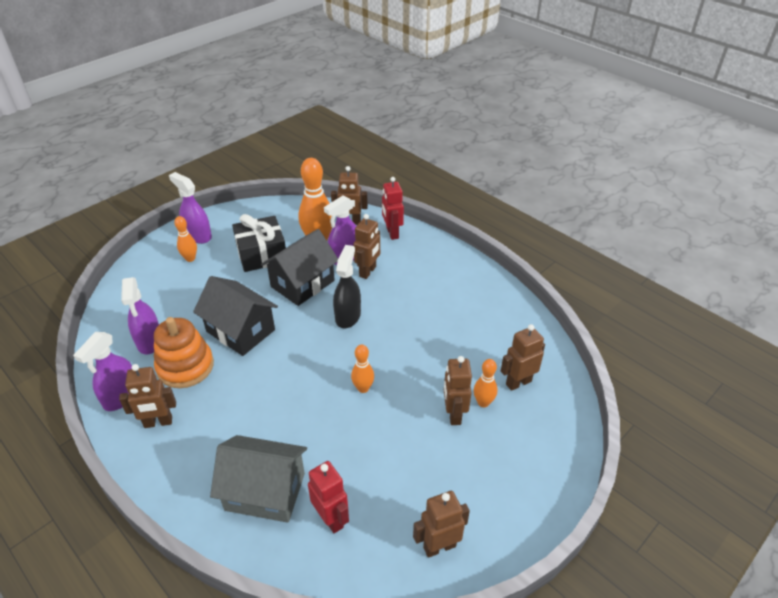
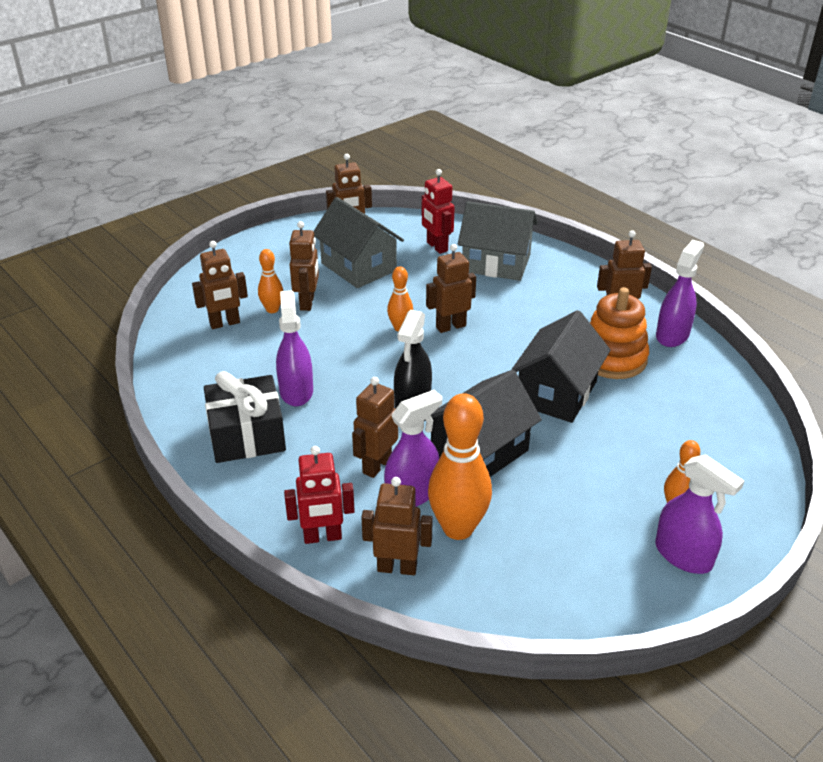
camera: 175 degrees left, 5 degrees down
(149, 341) = (672, 387): purple spray bottle -> purple spray bottle (296, 391)
(240, 331) = (556, 393): black house -> black house turned 75 degrees clockwise
(261, 254) = (554, 508): black gift -> black gift (247, 435)
(318, 393) = (450, 326): none -> brown robot
(392, 233) = (322, 537): red robot -> red robot turned 90 degrees clockwise
(415, 473) = (358, 267): none -> grey house

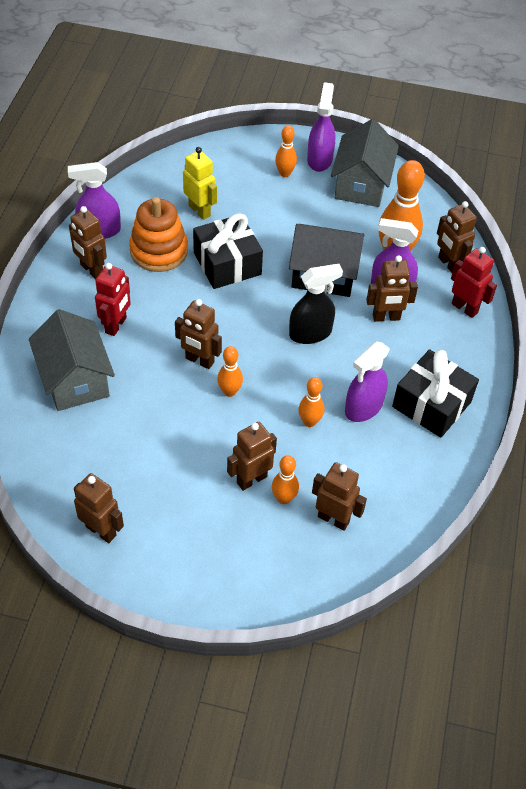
camera: 130 degrees left, 15 degrees up
(320, 354) = (309, 422): none -> orange bowling pin
(358, 267) = (163, 478): grey house -> grey house (361, 184)
(436, 247) = (79, 439): red robot -> red robot (116, 325)
(556, 393) = (227, 263): black house -> black gift
(654, 409) = (200, 211): none -> yellow robot

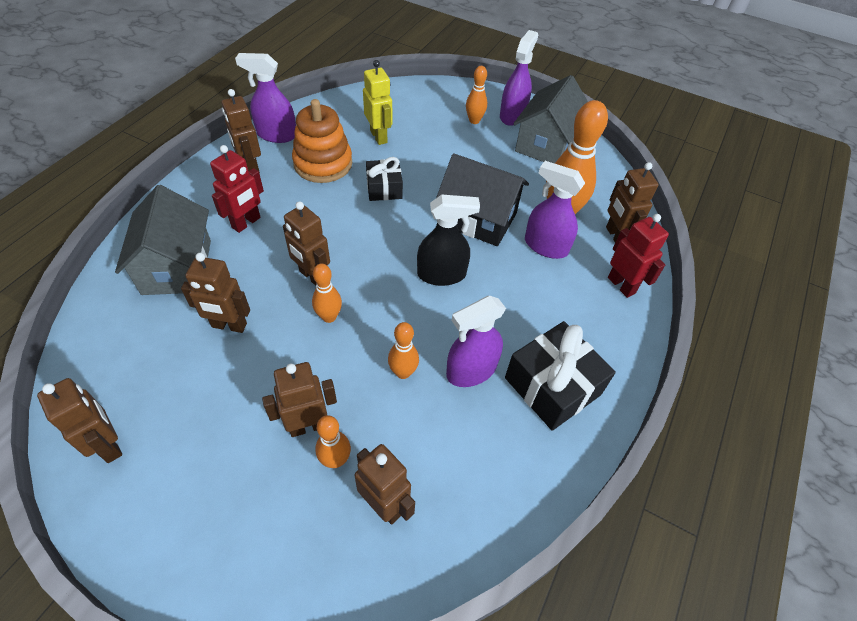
camera: 15 degrees right, 0 degrees up
(227, 263) = (384, 188): black gift -> black gift, size x0.61
(386, 317) = (530, 276): brown robot -> brown robot (229, 325)

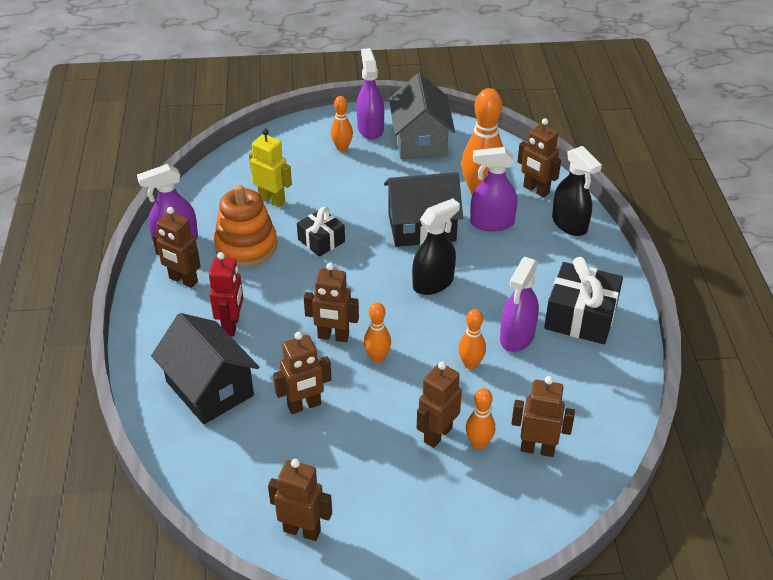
camera: 30 degrees left, 10 degrees down
(177, 267) = (210, 388): grey house -> black house
(621, 285) = (569, 224): red robot -> black spray bottle

